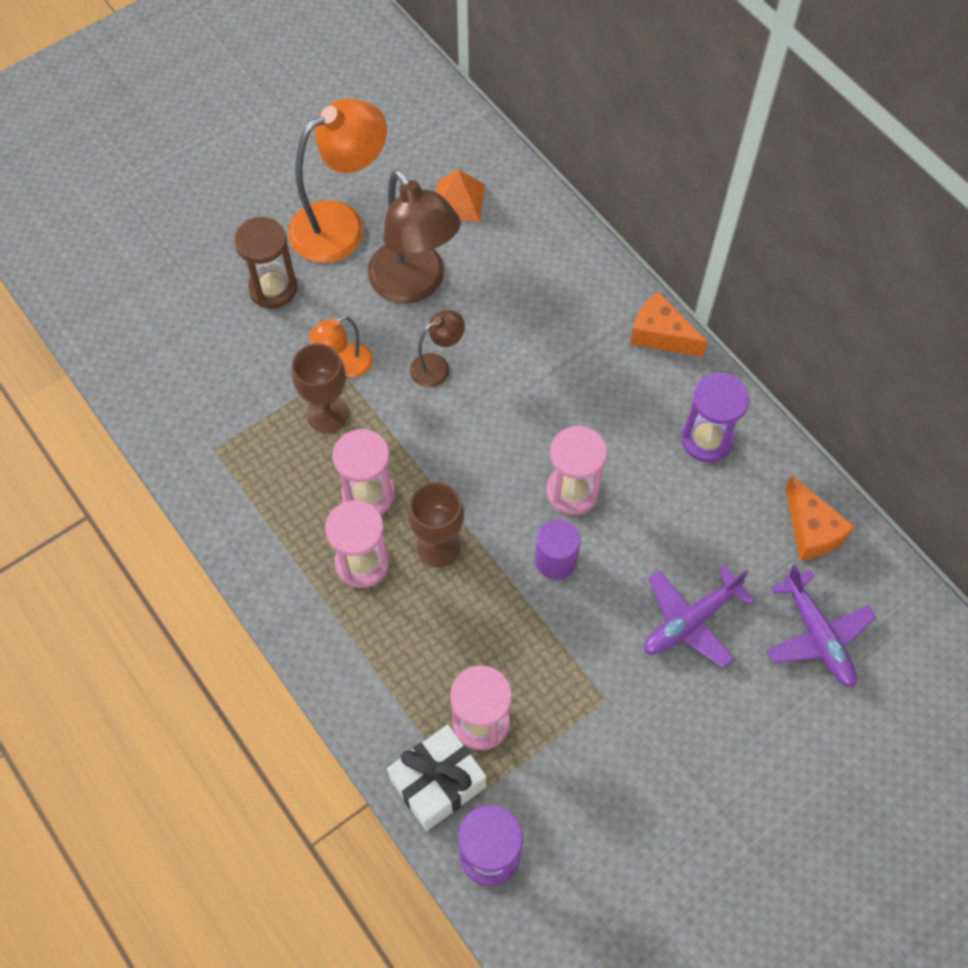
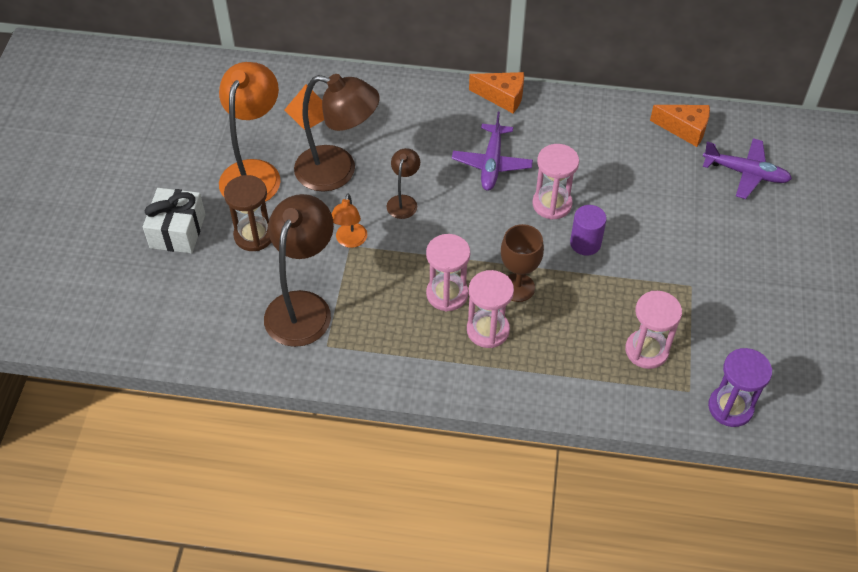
camera: 45 degrees left, 10 degrees down
(236, 393) = (303, 306): none -> brown lamp
(327, 413) = (371, 273): brown goblet -> none
(438, 783) = (663, 399): white gift -> white gift (177, 231)
(661, 335) = (502, 97): orange cheese -> orange cheese turned 150 degrees counterclockwise
(691, 621) = (683, 215): purple plane -> purple plane (492, 163)
(707, 440) = (586, 127): purple hourglass -> none

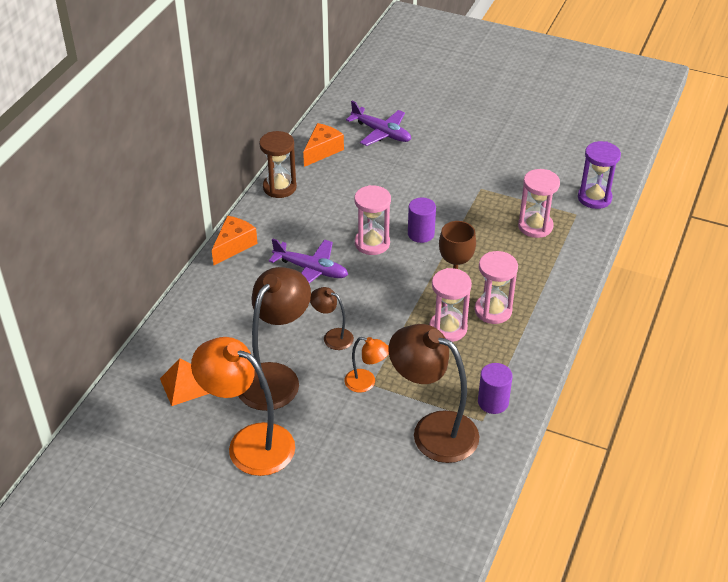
camera: 75 degrees left, 10 degrees down
(177, 231) = (304, 520): white gift -> none
(254, 235) = (333, 455): brown hourglass -> brown hourglass (279, 187)
(354, 351) = (493, 402): none -> purple cylinder
(745, 173) = (381, 132): purple plane -> purple plane turned 90 degrees clockwise

